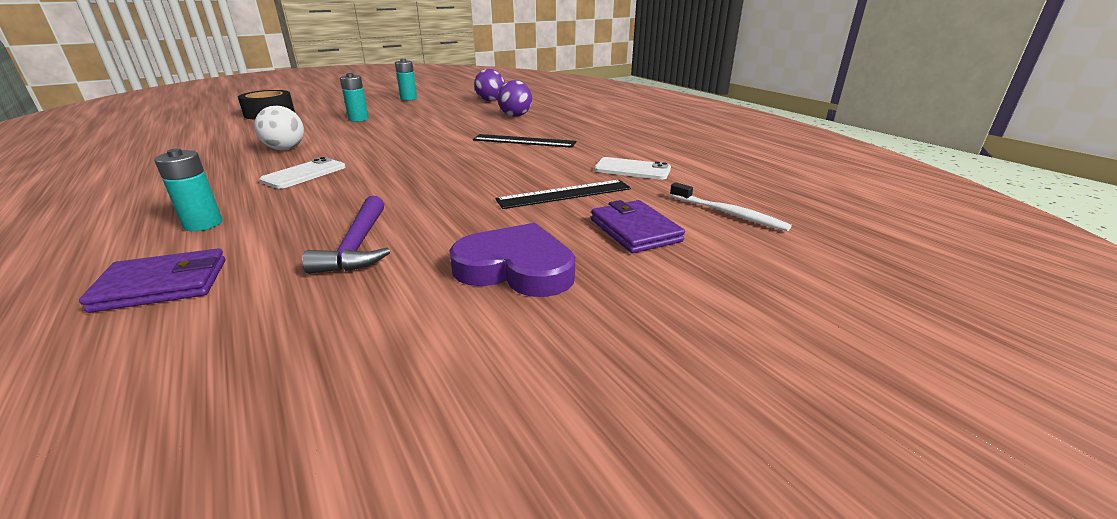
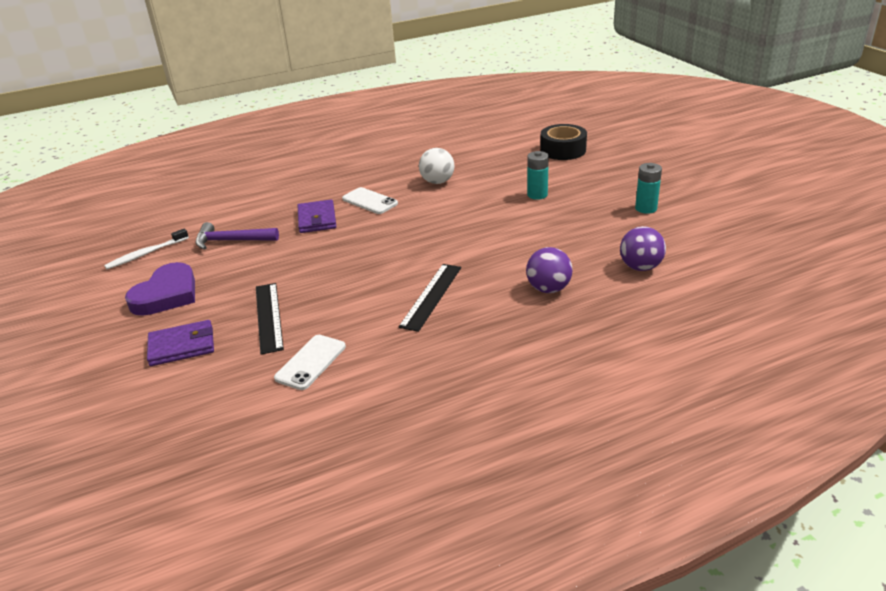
camera: 100 degrees right, 5 degrees up
(162, 285) = (223, 200): purple wallet -> purple wallet (317, 219)
(203, 224) = (292, 190): turquoise battery -> none
(728, 213) = (177, 403): white toothbrush -> white toothbrush (146, 254)

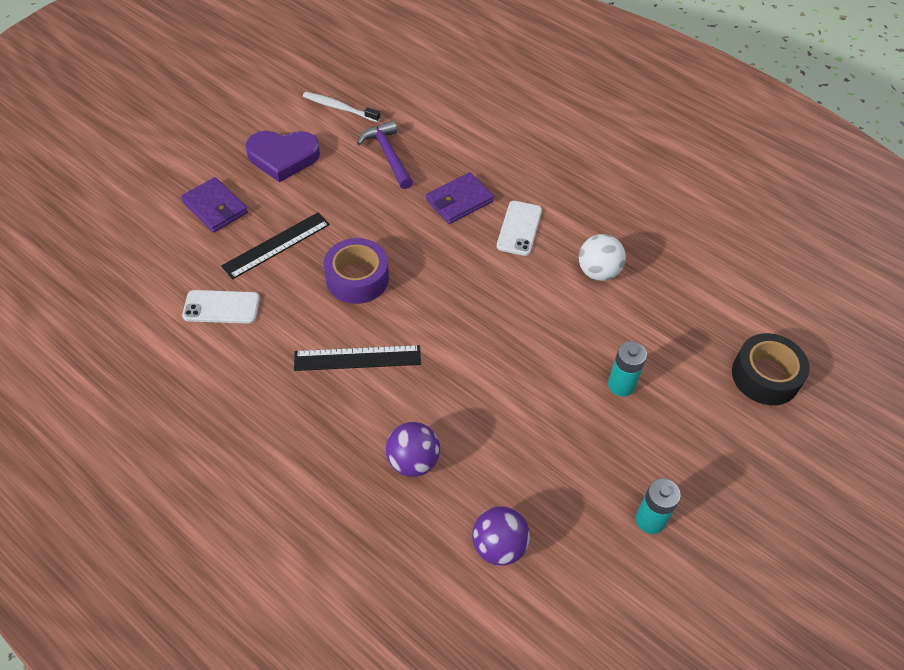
camera: 60 degrees right, 20 degrees up
(349, 281) = (357, 278): none -> purple tape

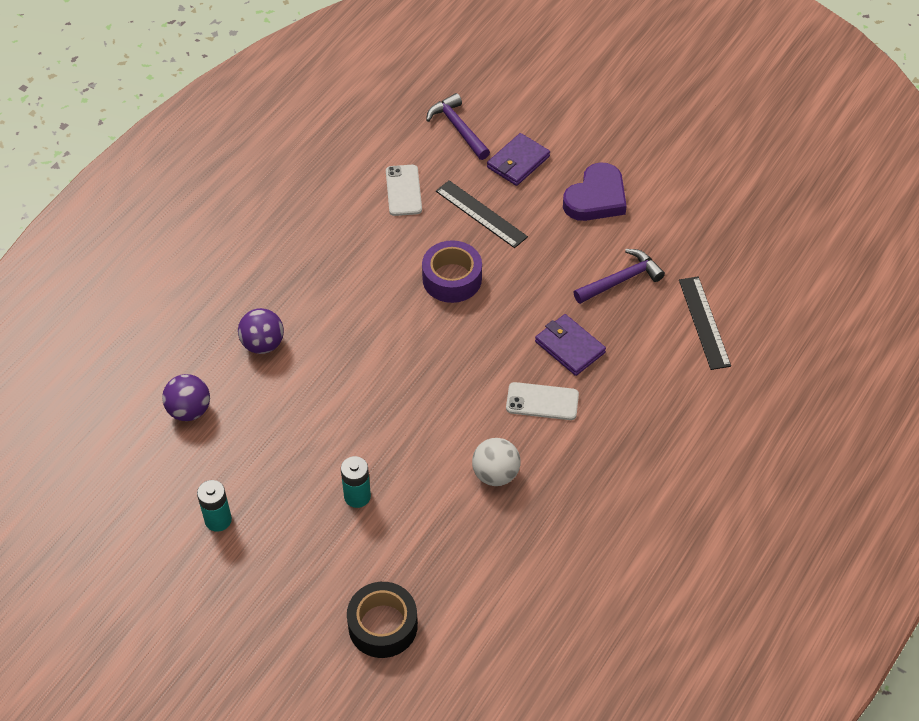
camera: 85 degrees right, 0 degrees up
(147, 250) = (458, 128): none -> purple hammer
(283, 157) = (596, 198): purple heart -> purple heart turned 135 degrees counterclockwise
(339, 108) = (681, 230): white toothbrush -> none
(357, 358) = (362, 292): black ruler -> black ruler (704, 322)

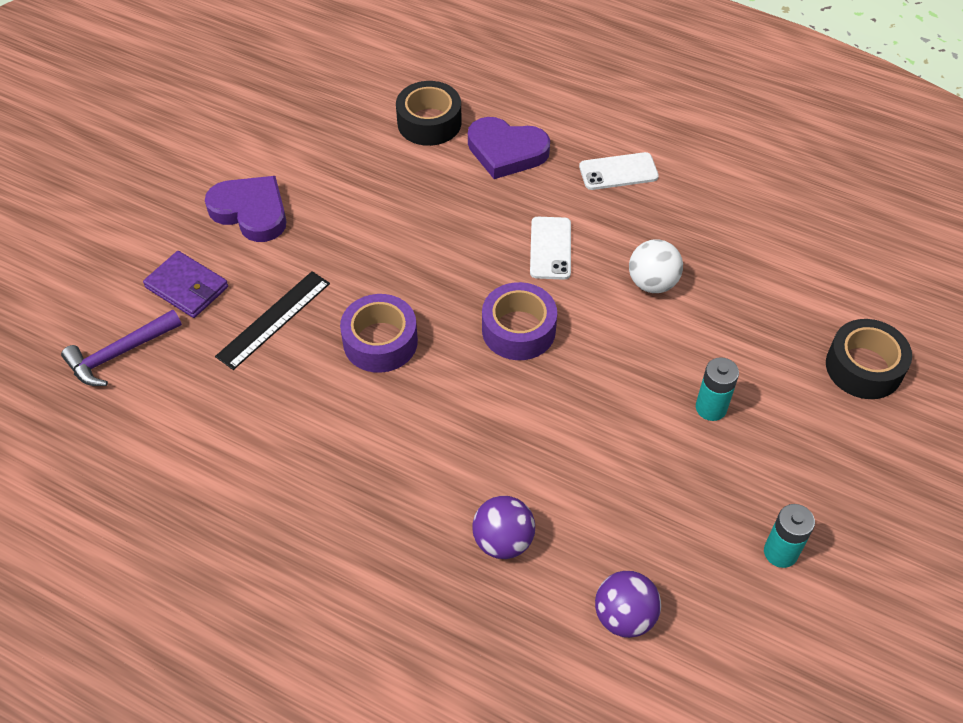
camera: 95 degrees left, 0 degrees up
(403, 190) = (230, 405): white phone -> white phone (618, 172)
(453, 370) = (518, 330): none -> purple tape
(569, 347) = (473, 228): purple wallet -> none
(621, 280) = (375, 188): purple hammer -> none
(665, 379) = (506, 151): none -> purple heart
(704, 322) = (429, 122): black ruler -> black tape

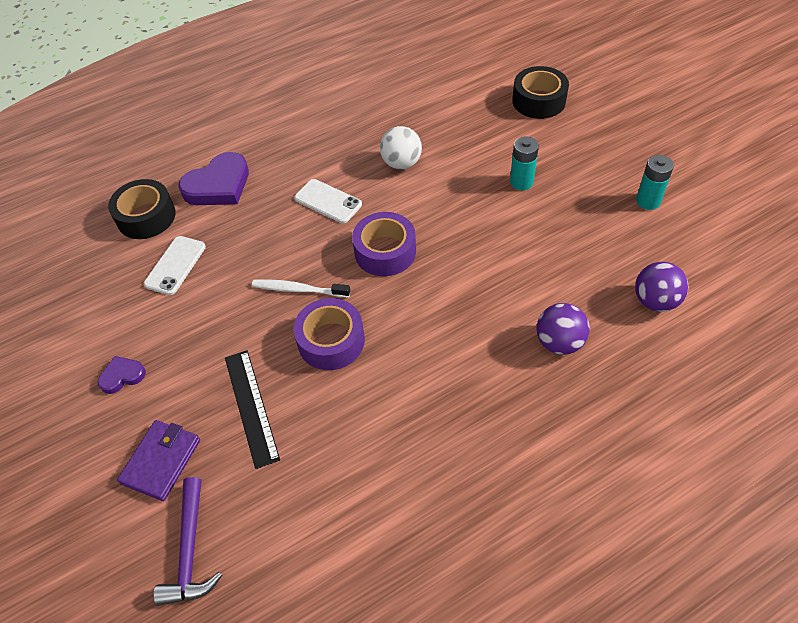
camera: 55 degrees left, 0 degrees up
(187, 287) = (161, 461): purple wallet -> purple wallet turned 45 degrees counterclockwise
(251, 212) = (122, 376): purple heart -> purple heart, size x0.52
(423, 284) = (298, 289): none -> white toothbrush
(618, 172) = (293, 136): white phone -> white phone (175, 265)

